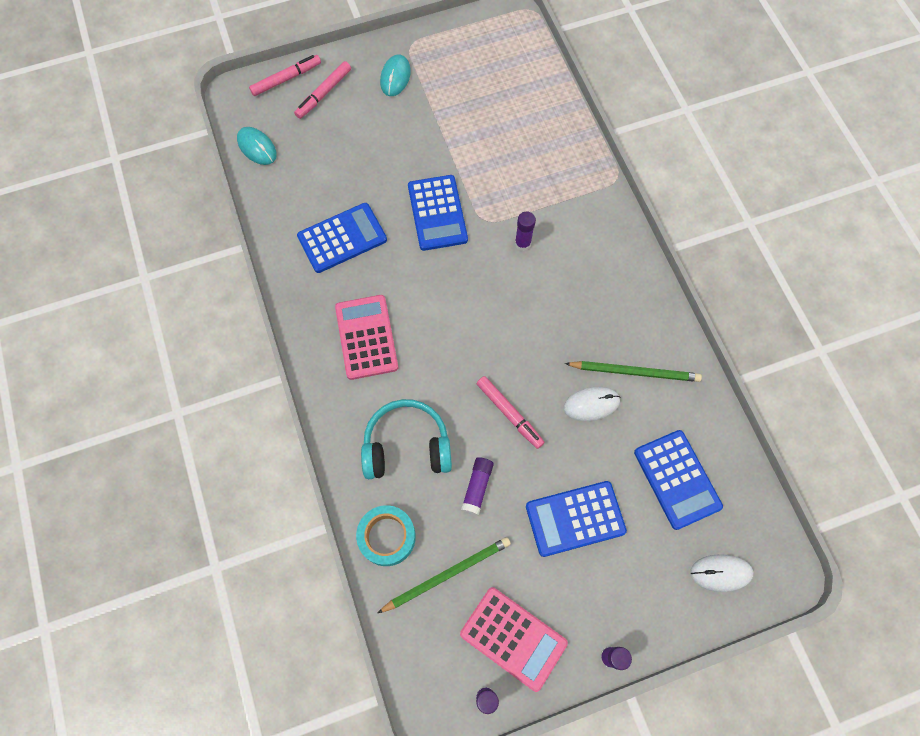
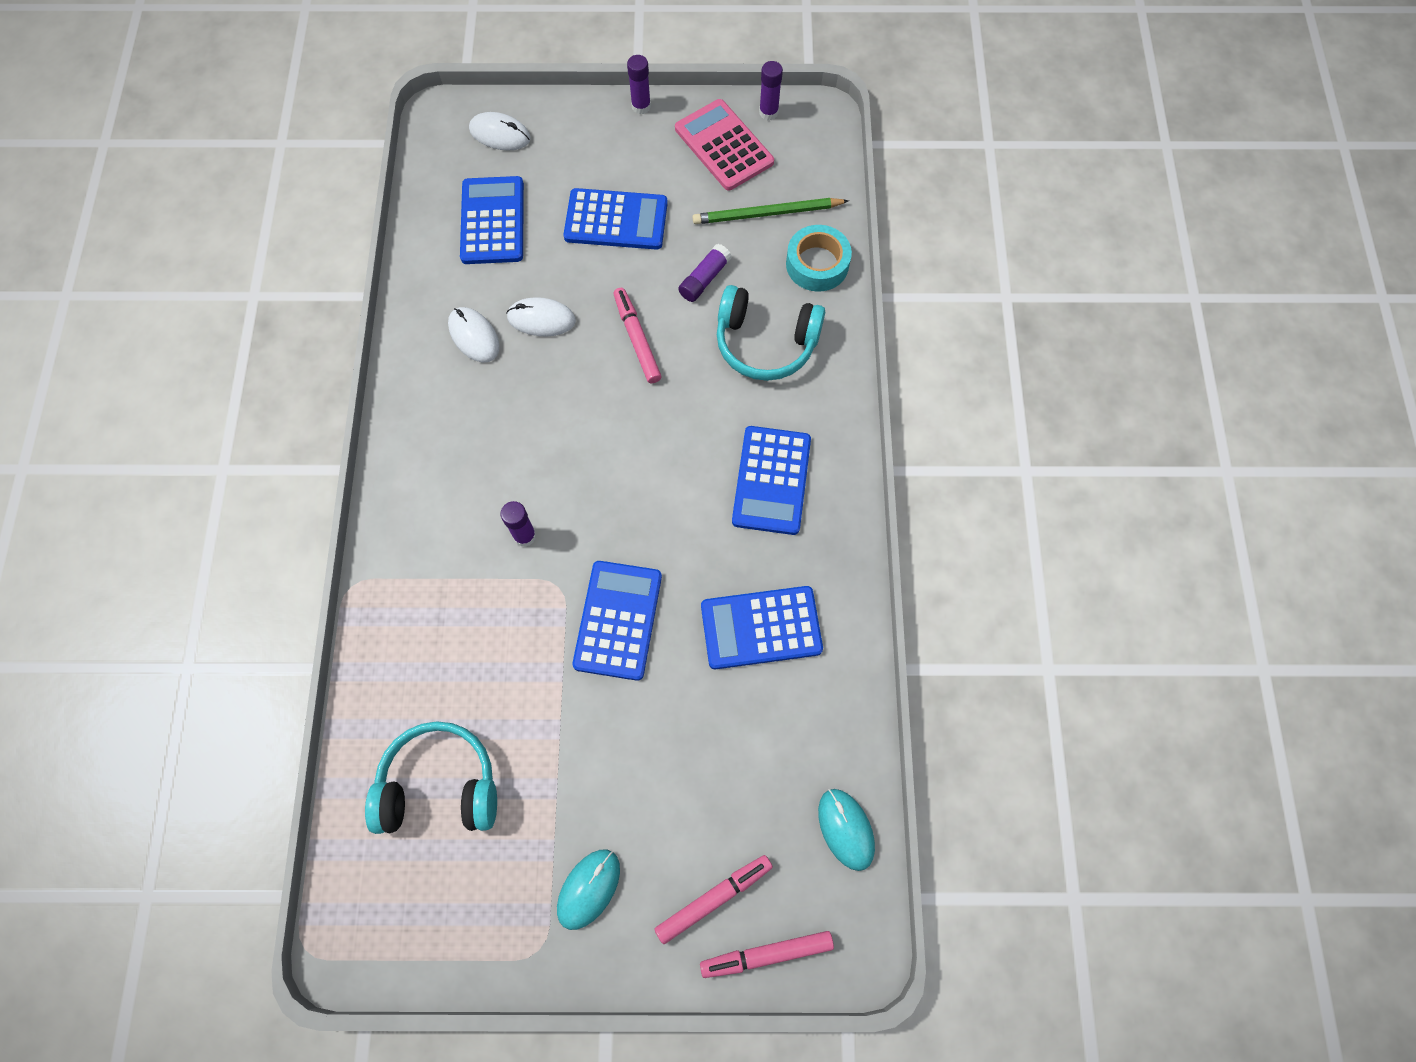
camera: 160 degrees left, 0 degrees up
(366, 337) = (771, 480): pink calculator -> blue calculator
(502, 96) = (440, 785): none -> turquoise headphones
(635, 372) = (474, 336): green pencil -> white mouse

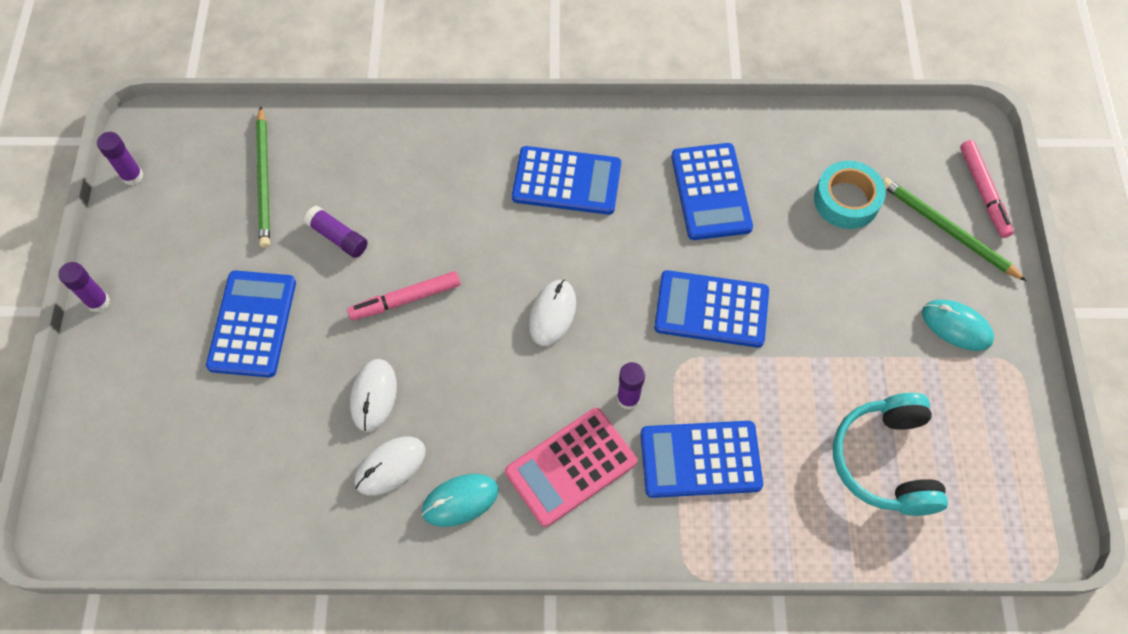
camera: 90 degrees left, 5 degrees down
(492, 221) = (236, 457): blue calculator -> blue calculator (700, 459)
(500, 134) = (109, 457): white mouse -> white mouse (552, 314)
(713, 898) = (947, 230): pink marker -> green pencil
(724, 146) = (169, 219): pink calculator -> pink calculator (571, 467)
(765, 343) = (418, 183): turquoise headphones -> none
(817, 264) = (331, 137): turquoise tape -> turquoise tape (846, 200)
(846, 829) = (877, 134): turquoise mouse -> turquoise mouse (460, 501)

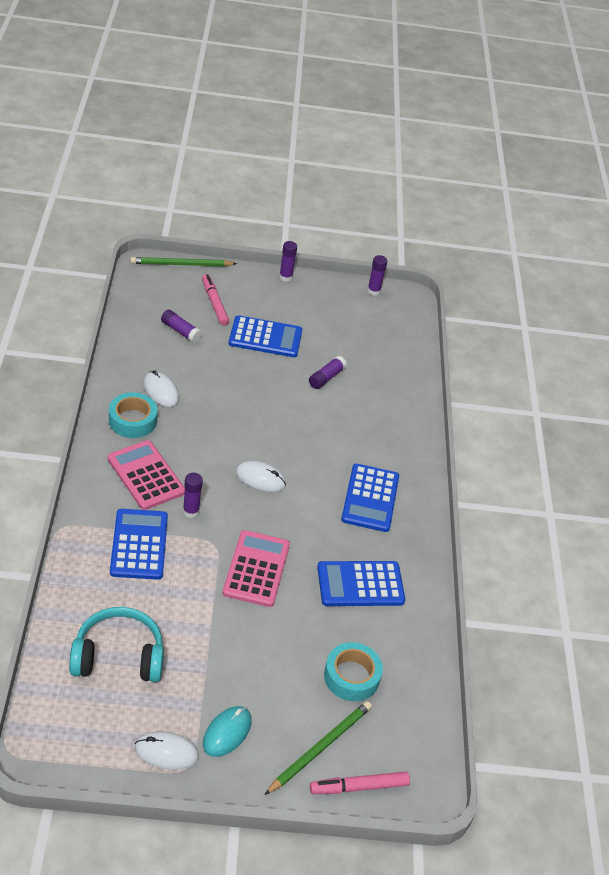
camera: 85 degrees right, 20 degrees down
(244, 452) = (180, 331): none -> purple glue stick
(264, 180) = (371, 346): green pencil -> green pencil (181, 264)
(373, 396) = (210, 387): white mouse -> white mouse (166, 752)
(405, 299) = (277, 406): pink marker -> pink marker (214, 303)
(460, 501) = (132, 420): turquoise mouse -> turquoise tape
(711, 309) = (256, 569): blue calculator -> pink calculator

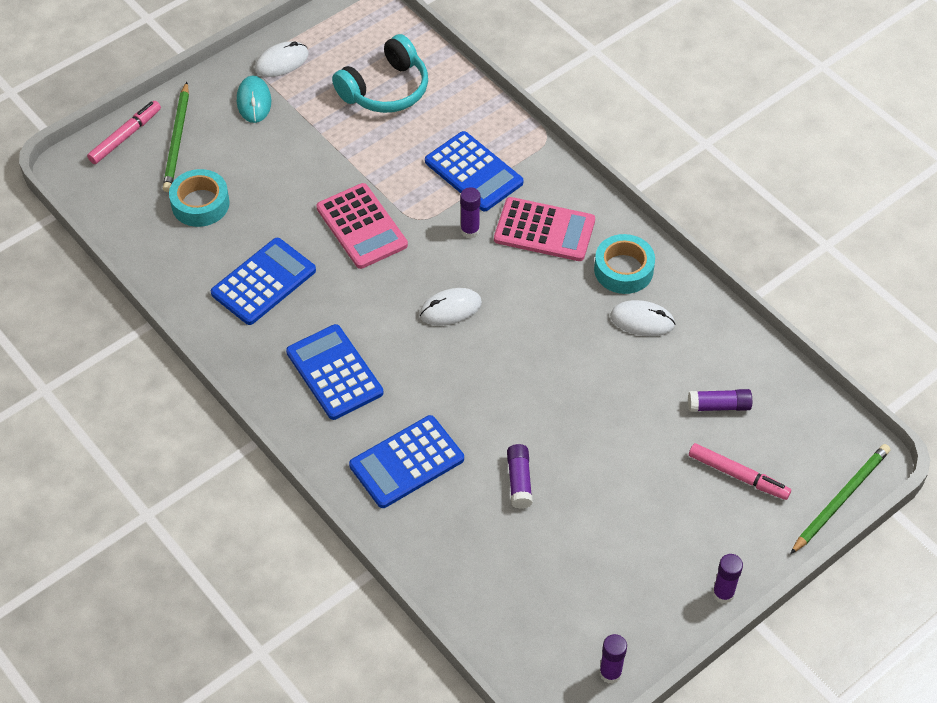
camera: 145 degrees right, 10 degrees up
(265, 337) = (635, 478): blue calculator -> blue calculator (406, 462)

